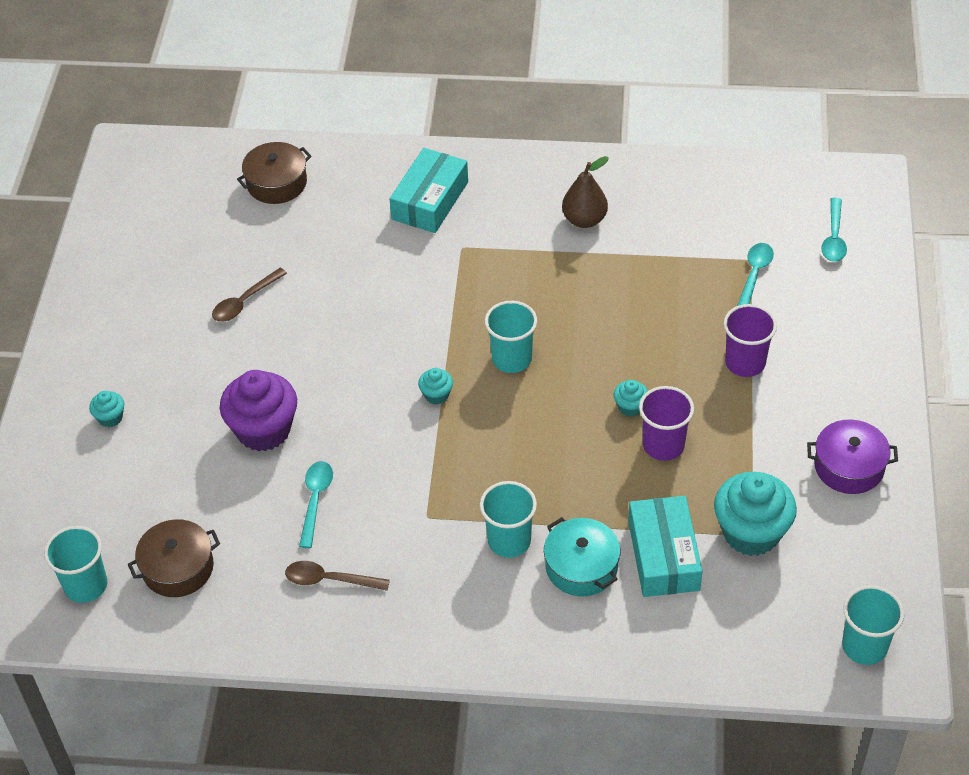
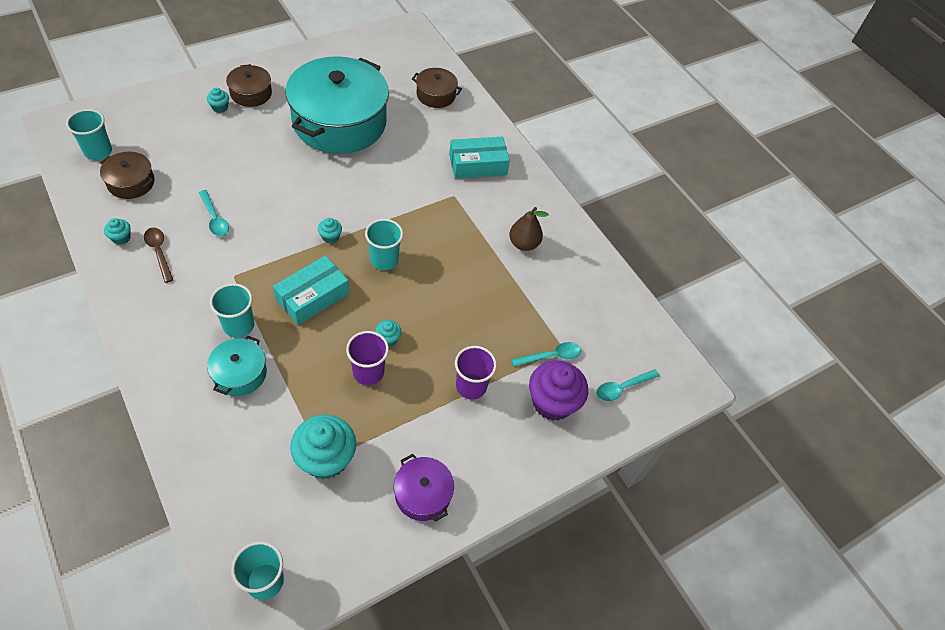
camera: 45 degrees right, 5 degrees up
(111, 373) = (251, 93): none -> brown pot
(244, 302) = (339, 122): brown spoon -> turquoise pot
(263, 430) = (252, 172): purple cupcake -> purple cupcake (552, 402)
(273, 612) = (121, 238): none -> turquoise cupcake
(315, 500) = (215, 218): turquoise spoon -> turquoise spoon turned 90 degrees clockwise
(663, 555) = (275, 415): turquoise box -> turquoise box (312, 296)

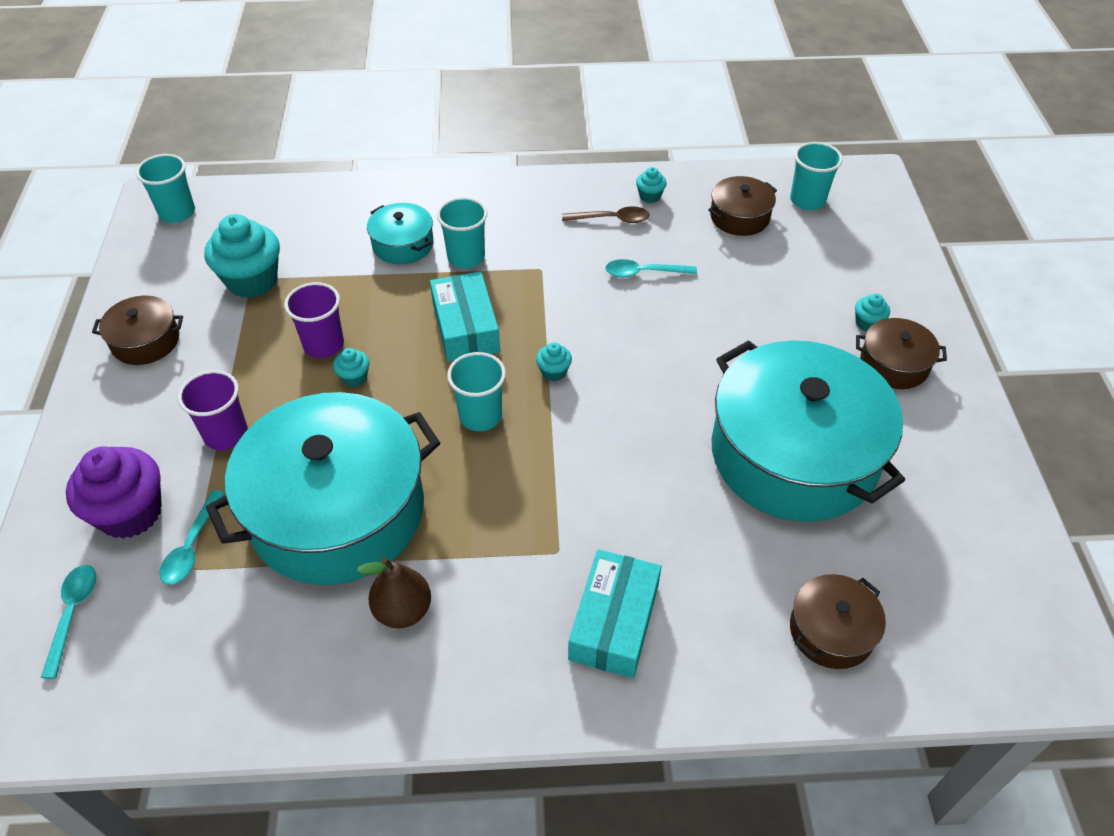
camera: 125 degrees right, 5 degrees down
(423, 494) = (145, 341): purple pot -> brown pot
(487, 298) = (337, 511): none -> turquoise pot

